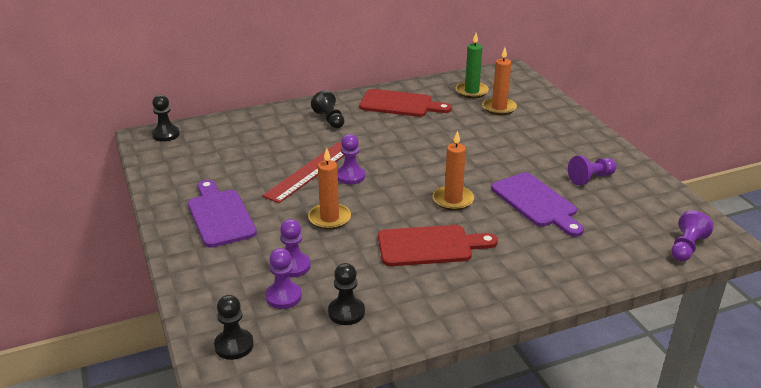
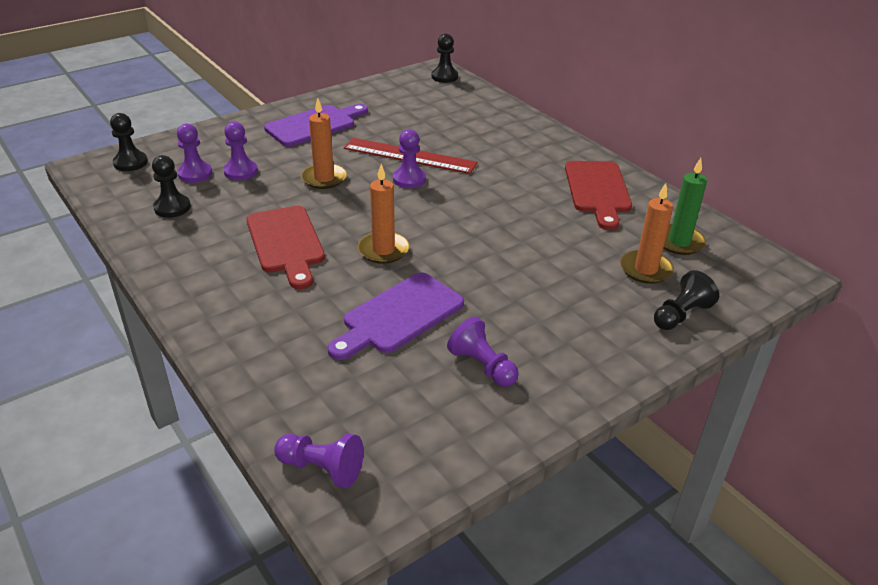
camera: 75 degrees right, 5 degrees up
(329, 120) = (526, 151): black pawn -> black pawn (680, 315)

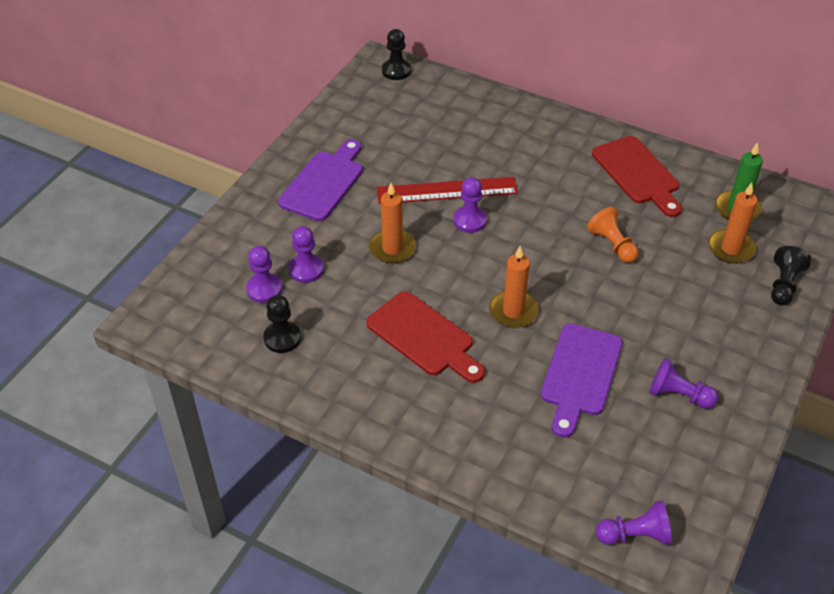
camera: 25 degrees left, 10 degrees up
(130, 163) = (185, 299): black pawn -> none
(525, 232) = (612, 245): none -> orange pawn

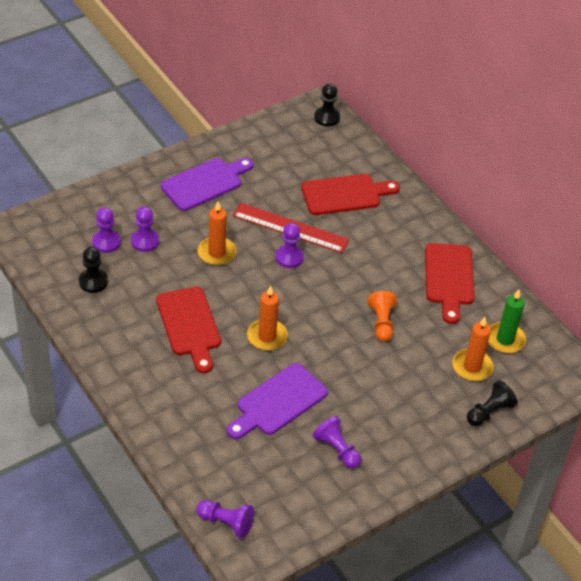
camera: 25 degrees right, 0 degrees up
(474, 136) = (345, 194): none -> red cutting board

